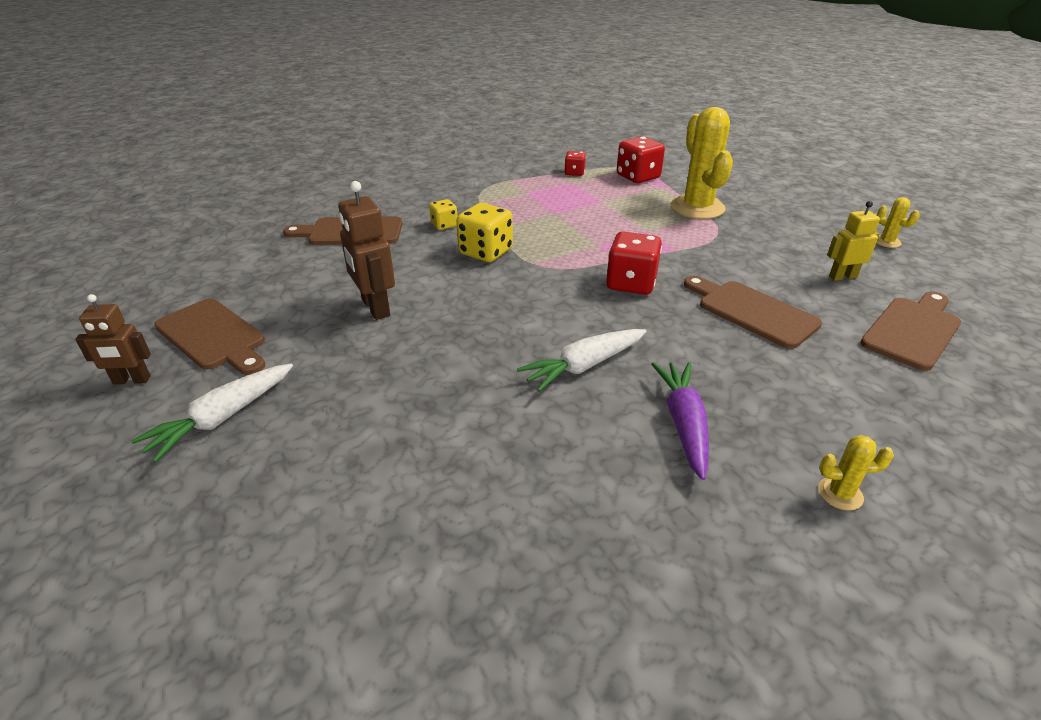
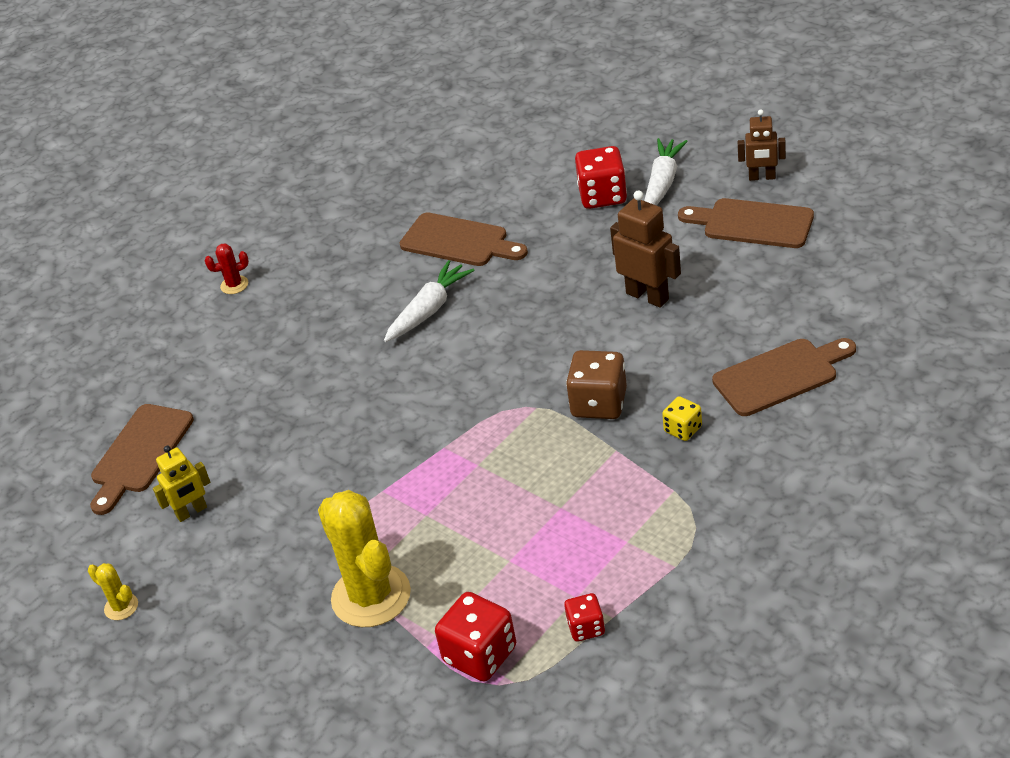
camera: 165 degrees right, 5 degrees up
(132, 380) = (762, 177): brown robot -> brown robot turned 150 degrees counterclockwise
(485, 252) = (599, 403): yellow dice -> brown dice
(631, 283) = (419, 416): red dice -> red dice (602, 196)
(683, 423) = (340, 293): purple carrot -> none
(752, 312) = (291, 422): brown cutting board -> brown cutting board (459, 241)
(840, 494) = (234, 285): yellow cactus -> red cactus

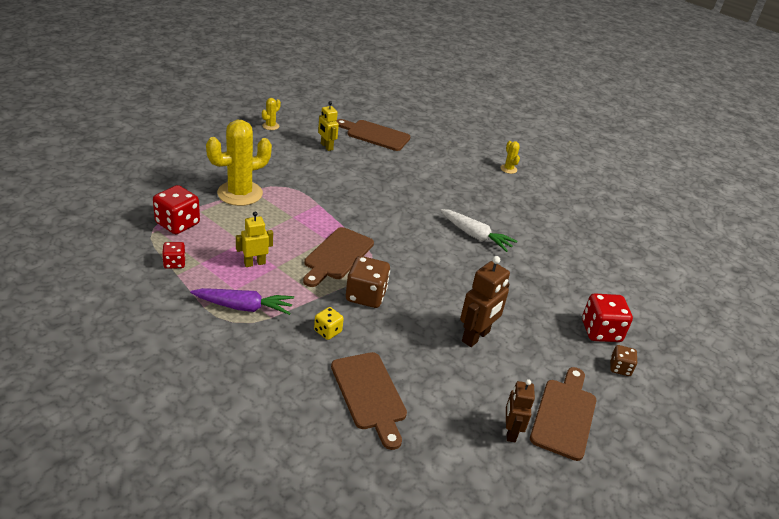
camera: 80 degrees right, 5 degrees down
(234, 285) = (508, 169): red cactus -> yellow cactus
(459, 241) = (546, 255): brown cutting board -> brown cutting board (337, 255)
(559, 534) = (254, 263): none -> yellow robot
(662, 183) = (620, 368): white carrot -> brown dice
(662, 523) = (244, 307): none -> purple carrot
(762, 177) = (632, 435): brown robot -> brown robot (510, 432)

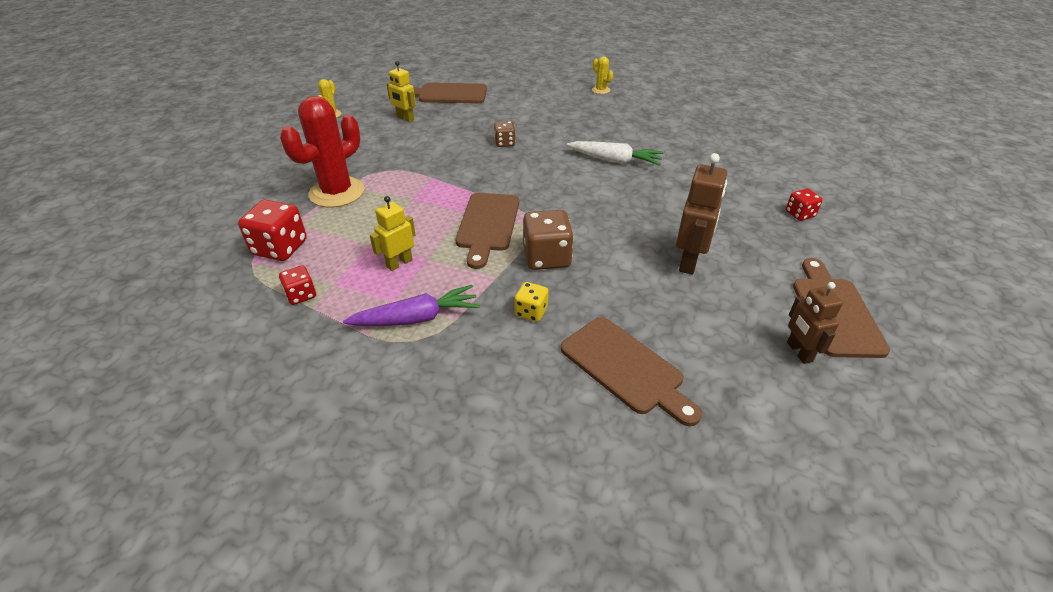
camera: 15 degrees left, 5 degrees up
(240, 193) = (337, 192): yellow cactus -> red cactus
(601, 331) = (800, 214): red dice -> red dice, size x0.57
(620, 368) = (845, 244): brown dice -> brown dice (505, 143)

